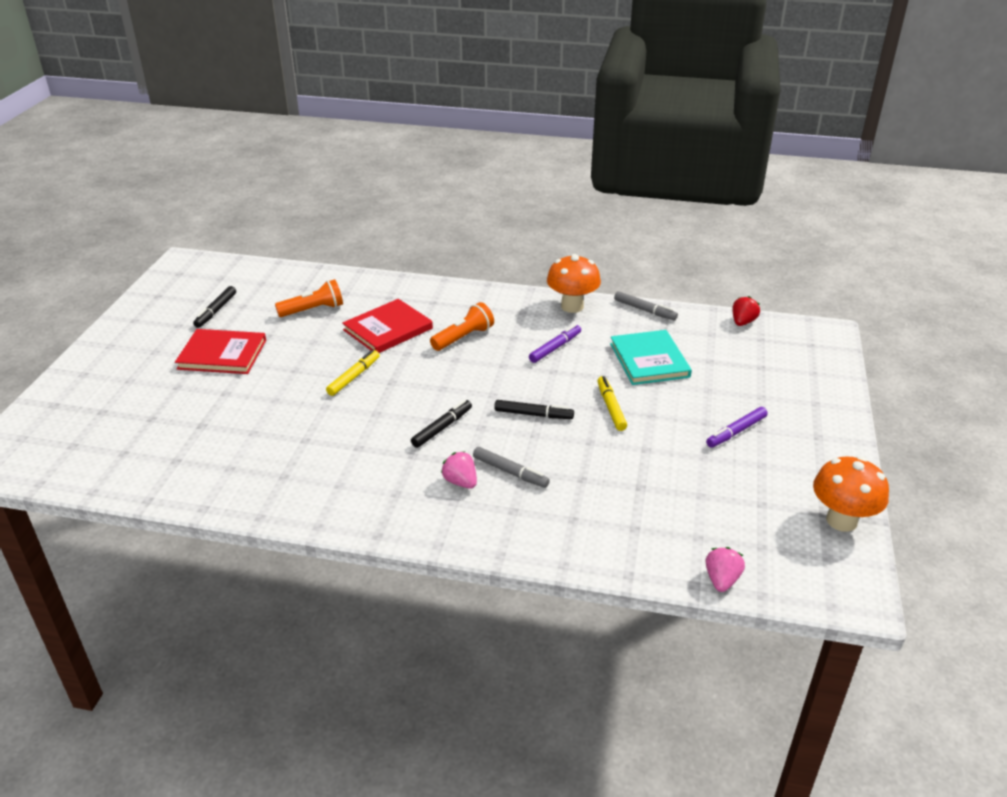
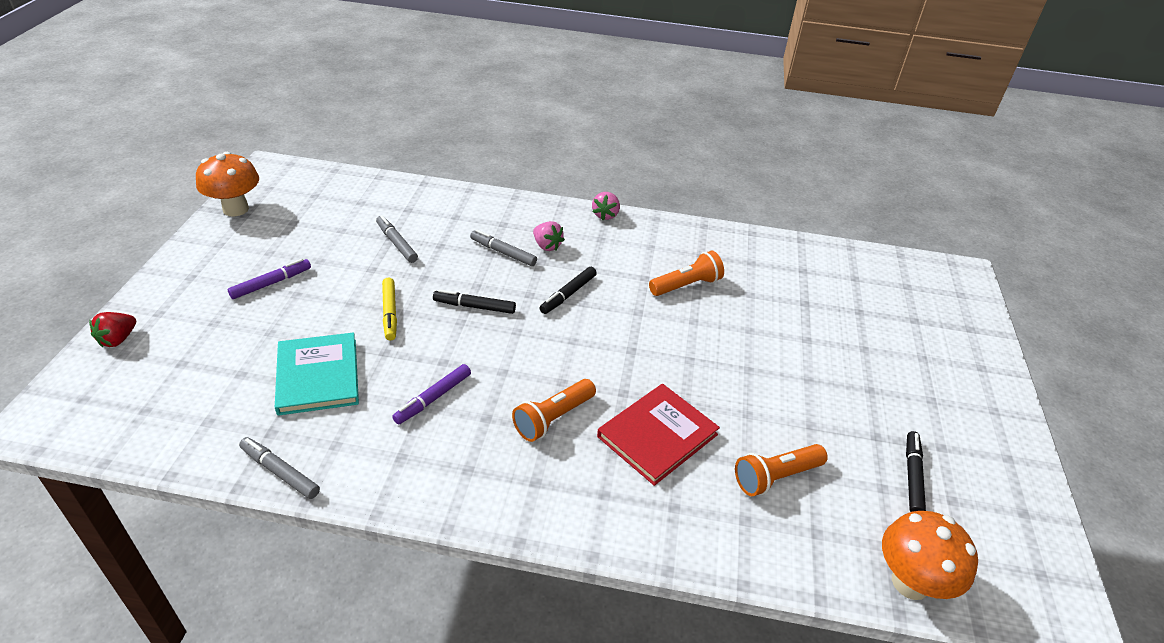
camera: 175 degrees right, 5 degrees up
(222, 354) = (847, 394): red book -> none
(317, 440) = (686, 285): none -> orange flashlight
(354, 377) = (676, 357): yellow marker -> none
(572, 306) = (390, 482): orange mushroom -> orange mushroom (910, 582)
(631, 480) = (396, 243): none -> grey marker
(721, 580) = (357, 178): pink strawberry -> pink strawberry (605, 215)
(743, 322) = (145, 444): red strawberry -> red strawberry (118, 339)

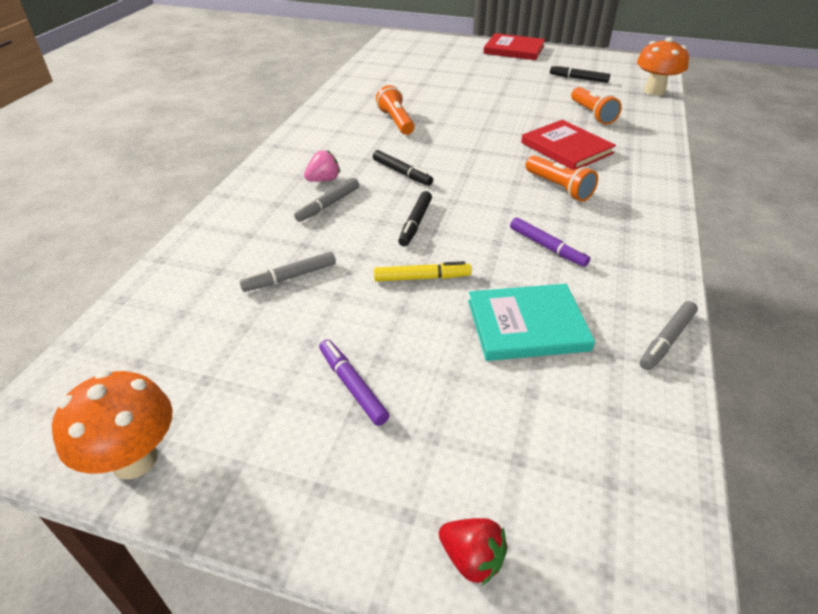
camera: 80 degrees left, 0 degrees up
(605, 215) = (281, 147): pink strawberry -> none
(995, 401) = (514, 49): none -> red book

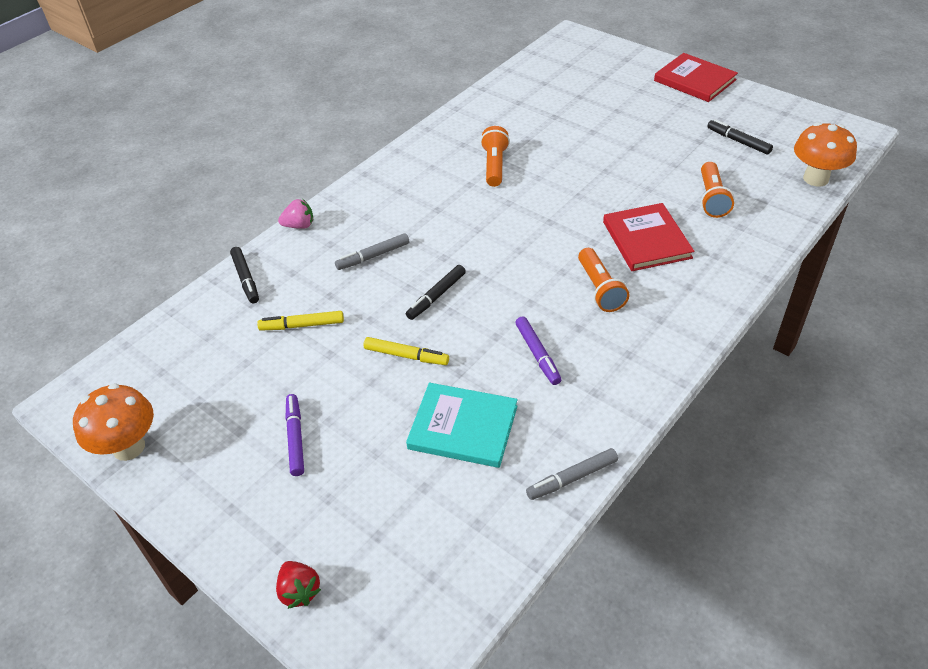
camera: 25 degrees right, 5 degrees up
(290, 277) = (302, 325): grey marker -> yellow marker
(323, 180) = (385, 226): pink strawberry -> pink strawberry (299, 225)
(402, 173) = (460, 234): black marker -> black marker (246, 279)

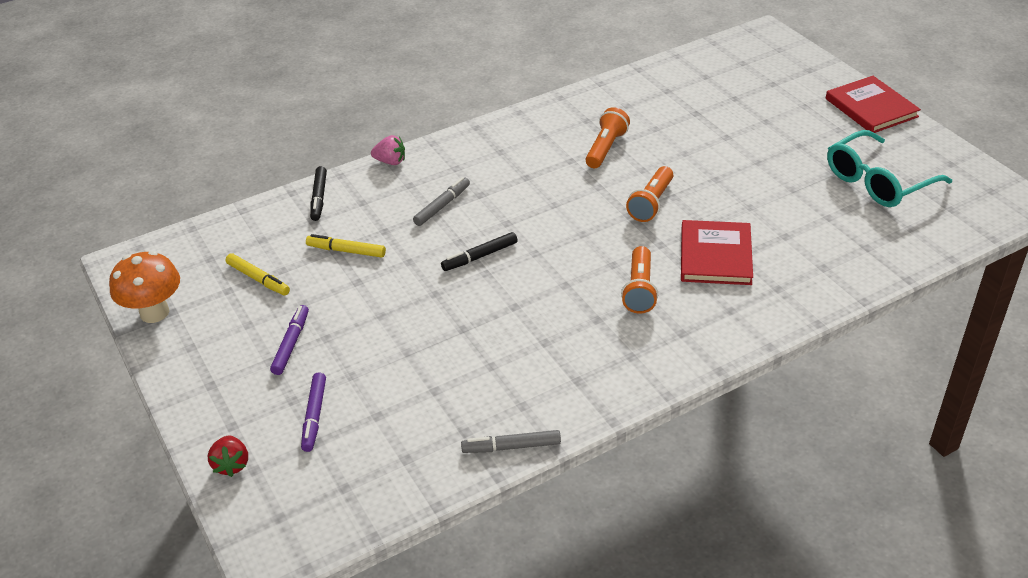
camera: 20 degrees right, 5 degrees down
(373, 256) = (442, 206): grey marker -> grey marker turned 135 degrees clockwise
(406, 356) = (423, 301): yellow marker -> yellow marker (258, 279)
(463, 427) = (439, 376): turquoise book -> none
(538, 354) = (544, 332): purple marker -> purple marker (314, 416)
(712, 198) = (810, 232): orange flashlight -> orange flashlight (651, 203)
(738, 141) = (877, 181): black marker -> turquoise glasses
(816, 178) = (939, 239): orange mushroom -> none

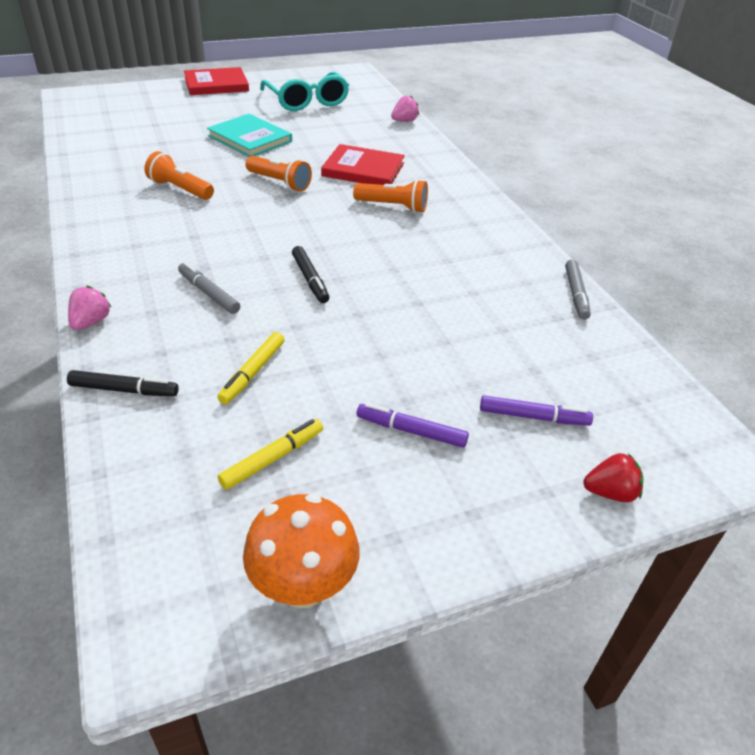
camera: 85 degrees left, 0 degrees up
(741, 163) = (250, 139): none -> turquoise book
(879, 270) = (404, 121): none -> pink strawberry

